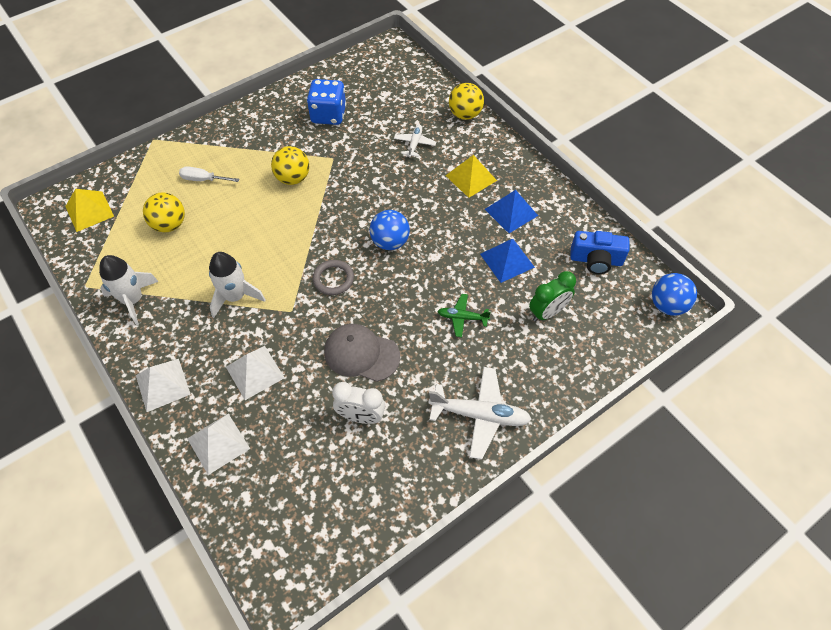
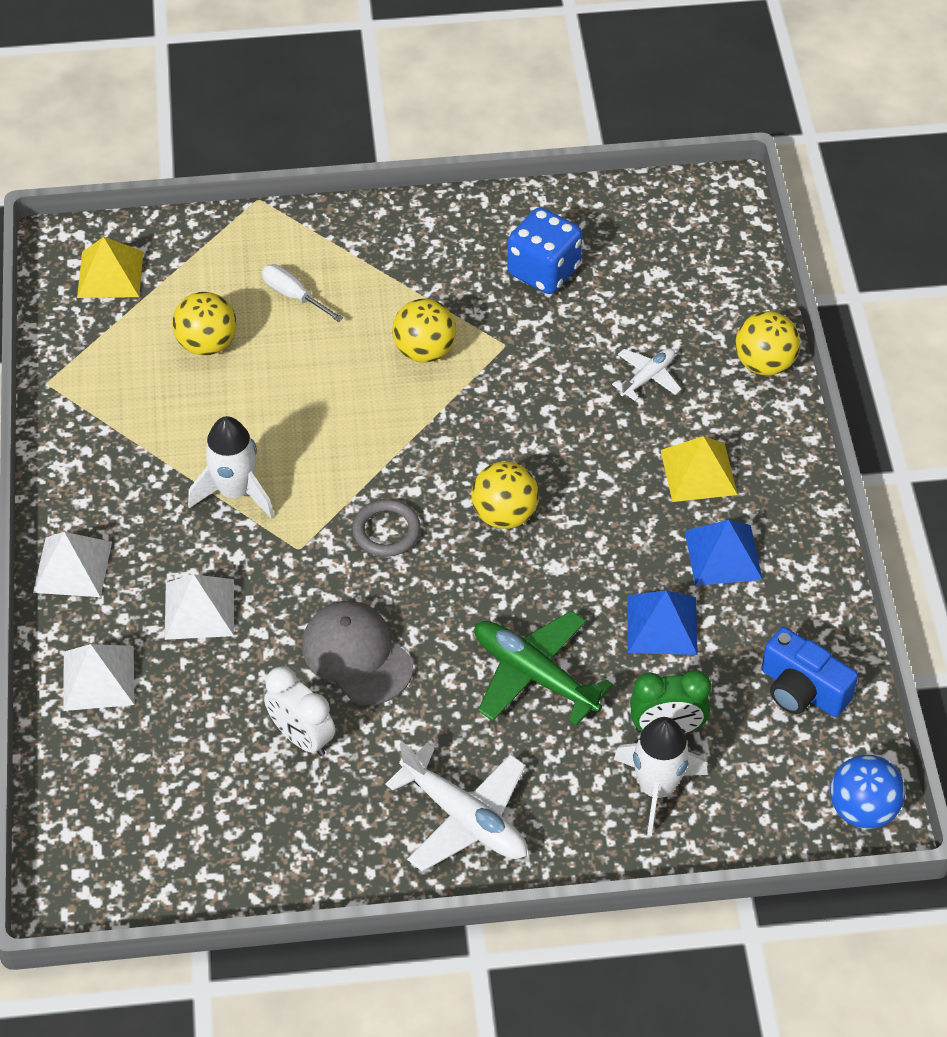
camera: 30 degrees right, 5 degrees down
(133, 300) = (98, 432): white rocket -> white rocket (657, 788)
(390, 242) = (504, 515): blue ball -> yellow ball
(462, 318) = (534, 675): green plane -> green plane, size x1.80

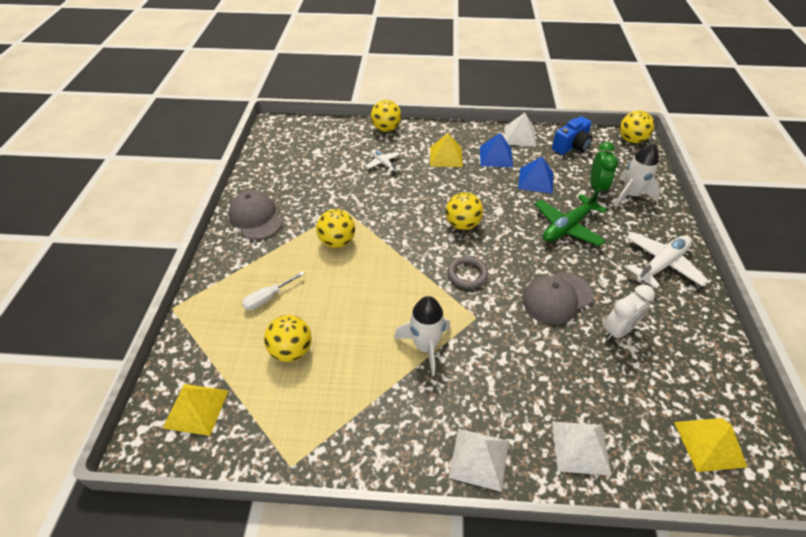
camera: 80 degrees left, 5 degrees down
(118, 832) = (709, 444): none -> yellow pyramid
(199, 609) = (521, 377): white pyramid -> white pyramid (520, 136)
(458, 236) = (255, 217): none -> grey cap
(543, 271) = (298, 188): blue dice -> none
(862, 809) = (631, 140): blue ball -> yellow ball

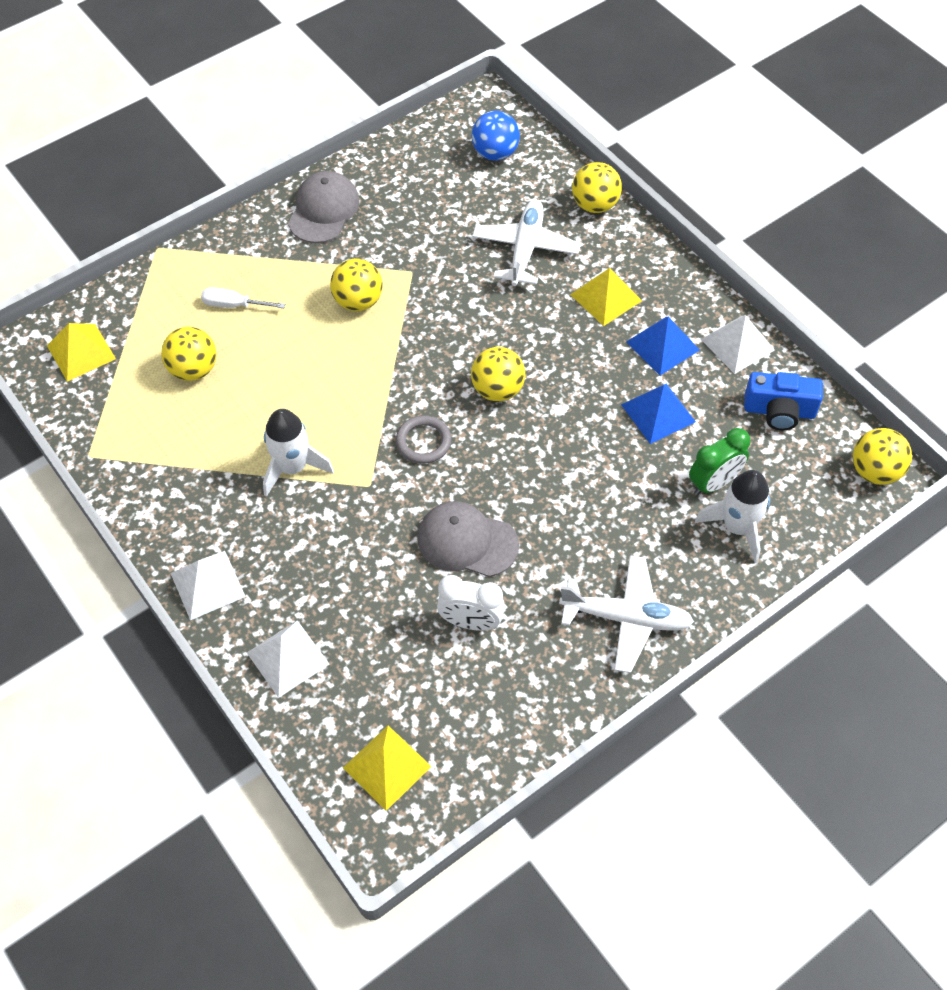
camera: 50 degrees right, 10 degrees up
(310, 139) = (495, 153): none -> blue ball
(383, 163) = (525, 249): white plane -> white plane, size x1.80
(567, 227) = (599, 491): green plane -> none

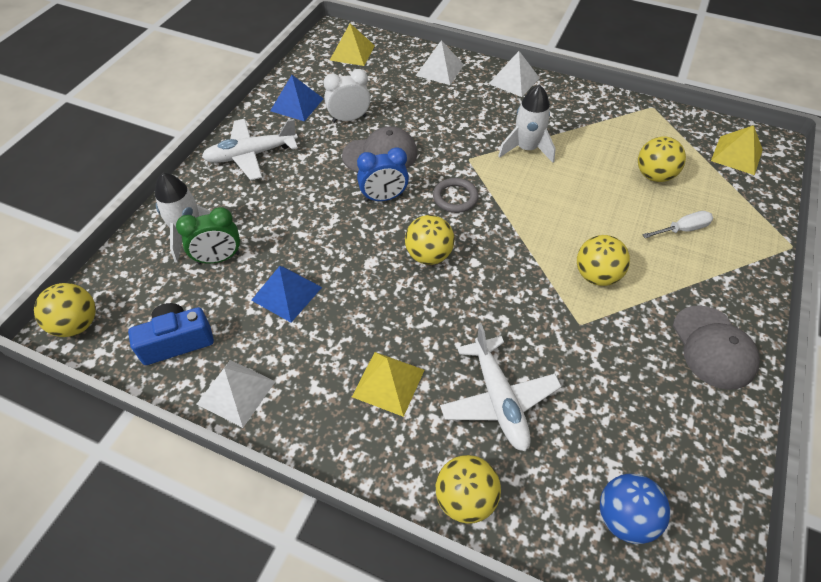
camera: 150 degrees right, 5 degrees down
(501, 477) = (384, 198): none -> blue clock
(662, 345) = (309, 357): blue pyramid -> blue pyramid (297, 104)
(714, 483) = (218, 258): green clock -> green clock turned 135 degrees counterclockwise

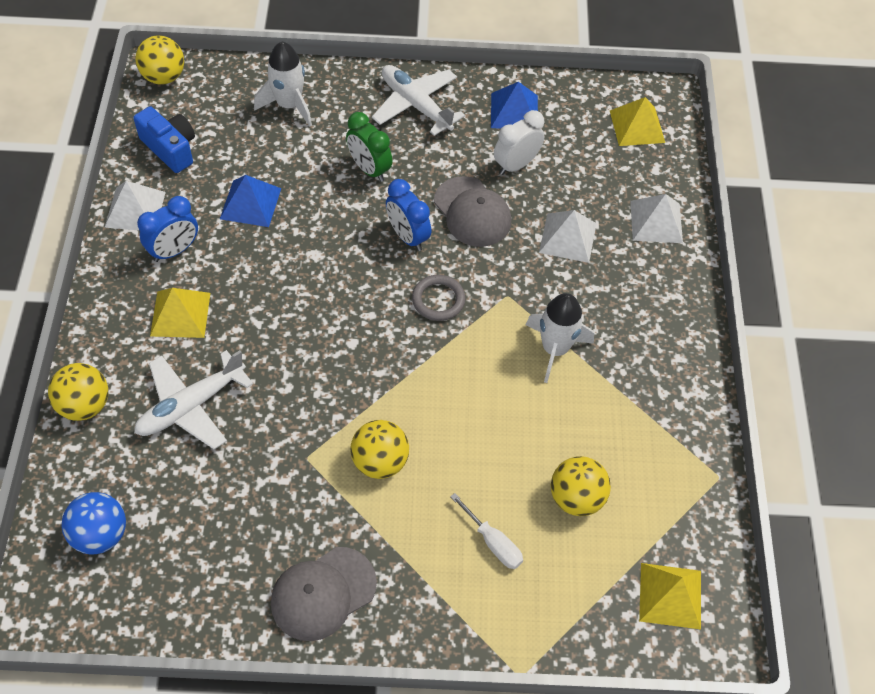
camera: 65 degrees right, 5 degrees up
(218, 258) = (270, 137): green clock -> green clock (369, 169)
(309, 369) = (174, 251): none -> blue clock
(349, 119) = (516, 165): white clock -> white clock turned 90 degrees counterclockwise
(429, 255) = (344, 300): yellow ball -> none
(514, 80) = (681, 305): white pyramid -> white pyramid (567, 238)

